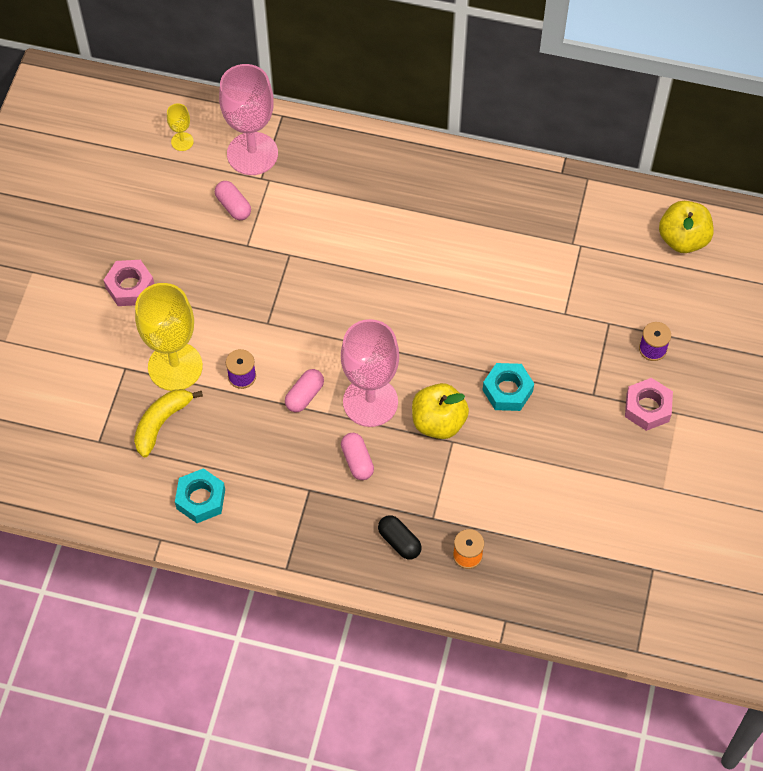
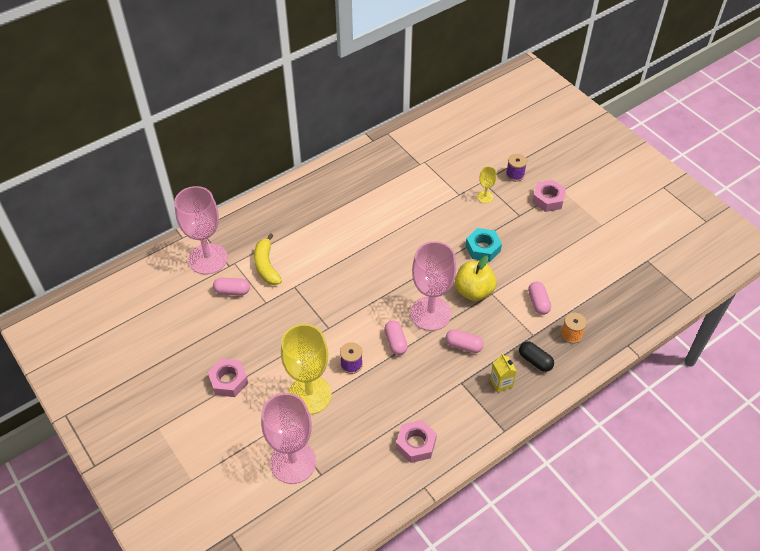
camera: 50 degrees left, 10 degrees down
(91, 409) = (293, 462): none -> pink goblet
(161, 423) = (342, 429): yellow banana -> yellow banana (266, 266)
(182, 141) = (159, 286): yellow goblet -> yellow goblet (485, 197)
(201, 499) = (416, 444): turquoise nut -> pink nut
(342, 527) = (501, 383): none -> yellow carton
(399, 542) = (535, 361): black capsule -> black capsule turned 45 degrees clockwise
(482, 495) = (538, 303): none -> pink capsule
(683, 239) = (462, 122): yellow apple -> none

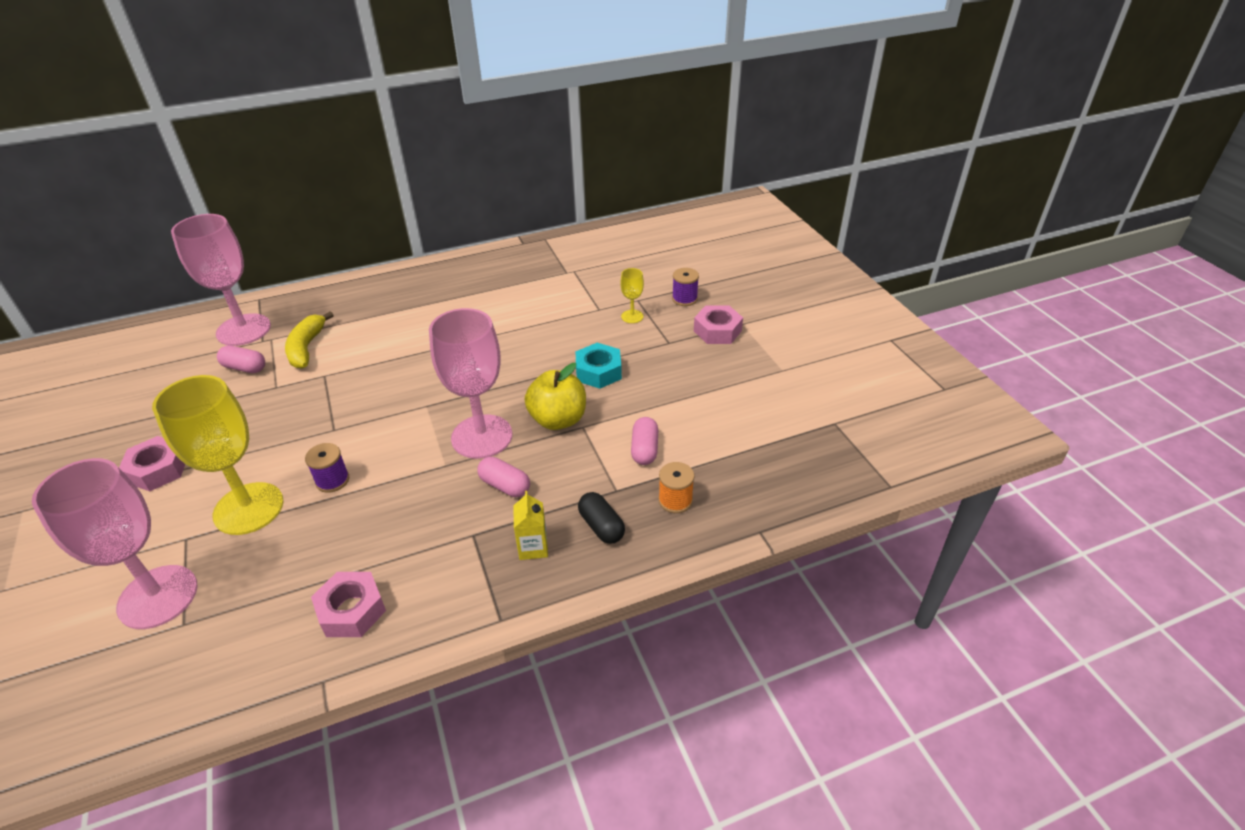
camera: 15 degrees right, 10 degrees down
(395, 342) = (411, 463): pink capsule -> none

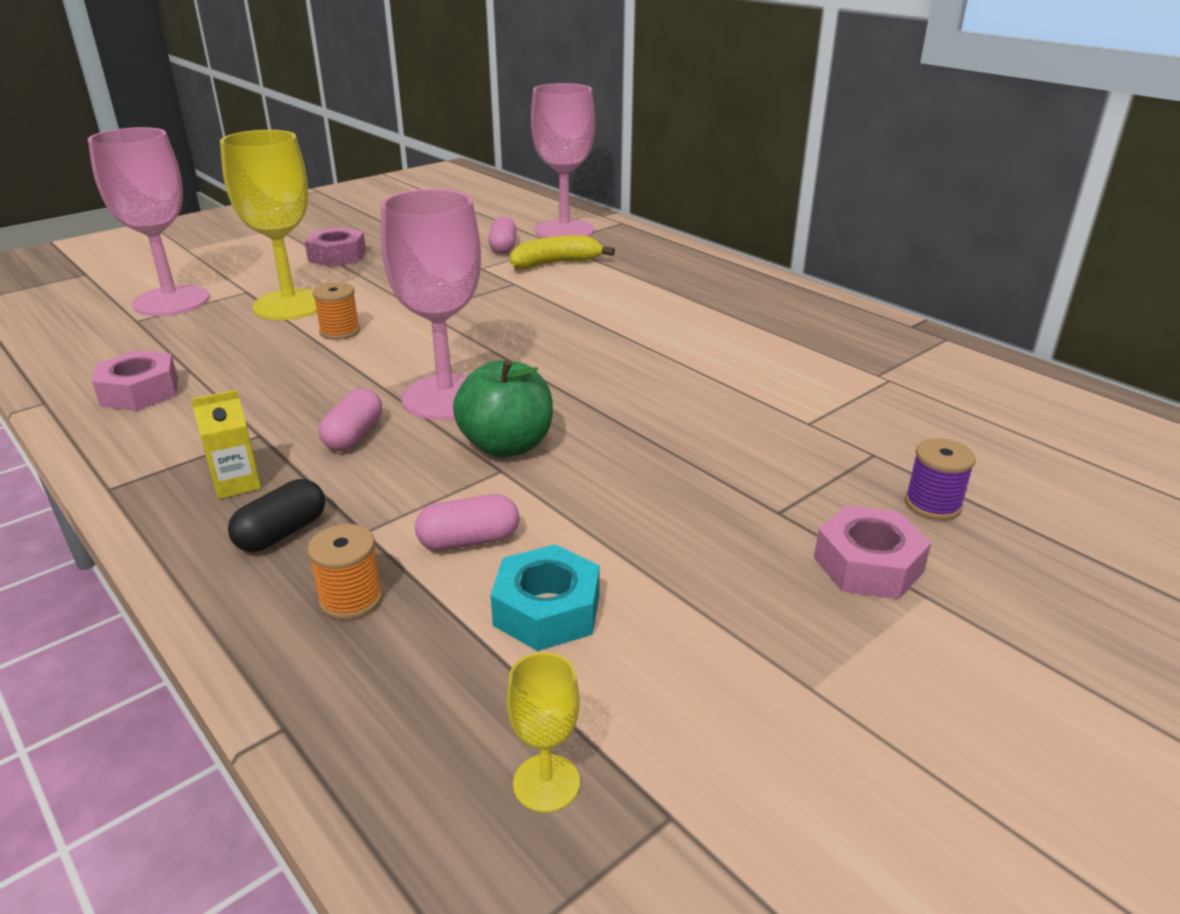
camera: 70 degrees right, 10 degrees down
(332, 480) = (340, 331): purple spool -> orange spool
(558, 420) = (506, 446): yellow apple -> green apple
(598, 372) = (642, 456): turquoise nut -> turquoise nut (547, 610)
(632, 316) = (819, 458): yellow goblet -> yellow goblet (546, 783)

